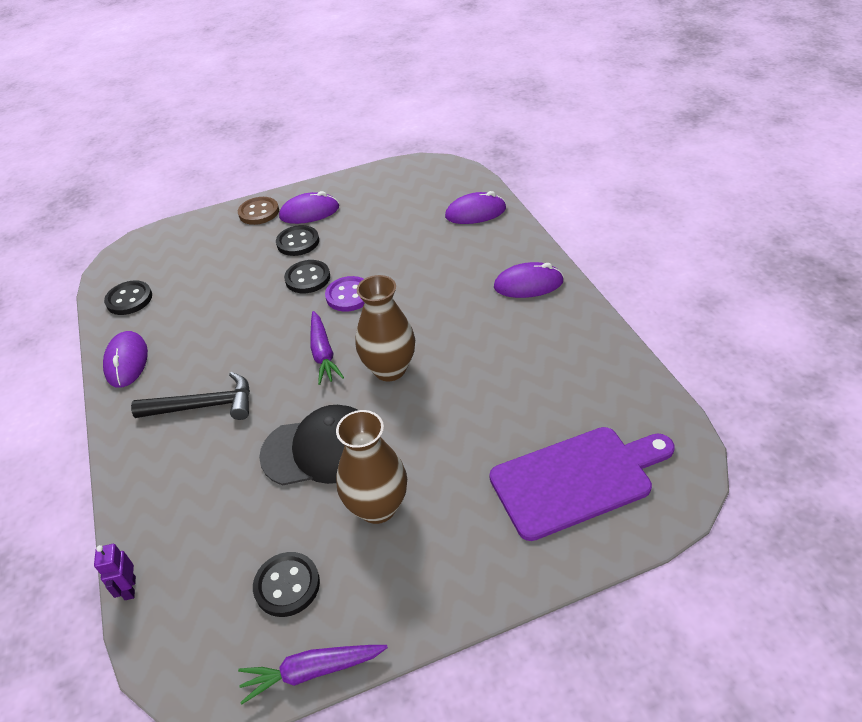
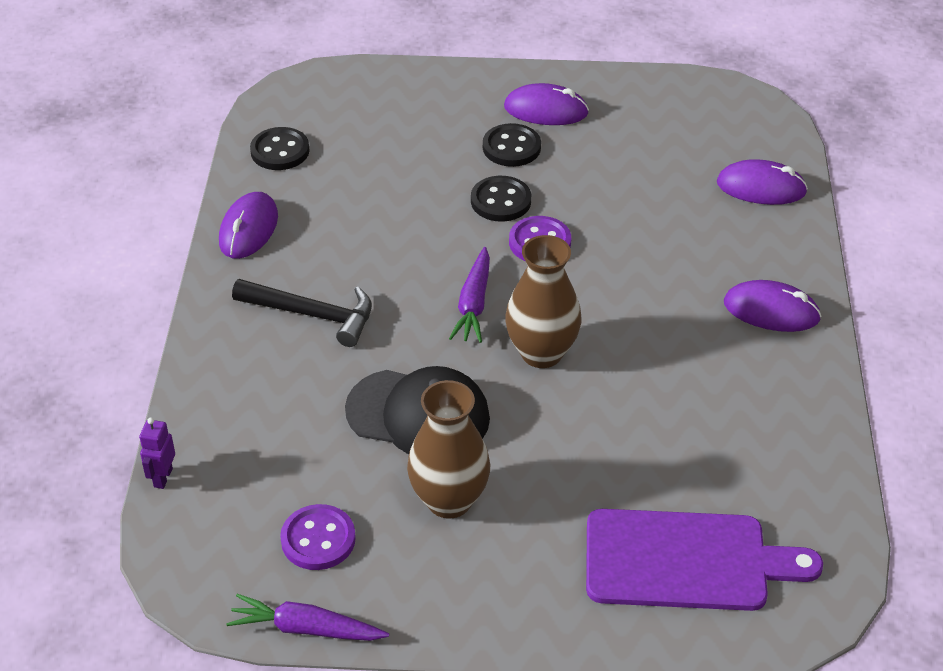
camera: 20 degrees right, 0 degrees up
(259, 212) = (482, 87): brown button -> none
(287, 585) = (318, 539): black button -> purple button

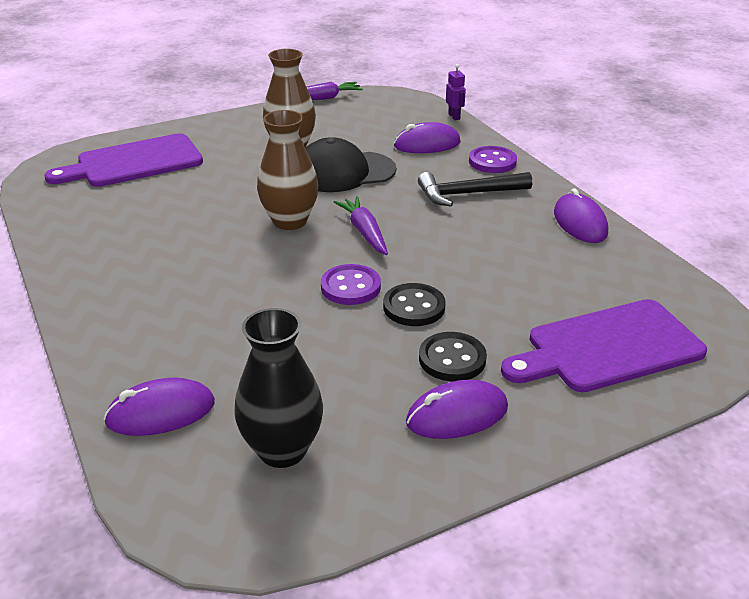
camera: 150 degrees right, 10 degrees down
(280, 151) = (643, 280): black button -> none
(318, 539) = (347, 120): purple button -> purple button (492, 162)
(385, 113) = (608, 348): none -> purple cutting board
(683, 132) = (282, 450): none -> black vase
(771, 311) = (115, 301): purple mouse -> purple mouse (427, 144)

